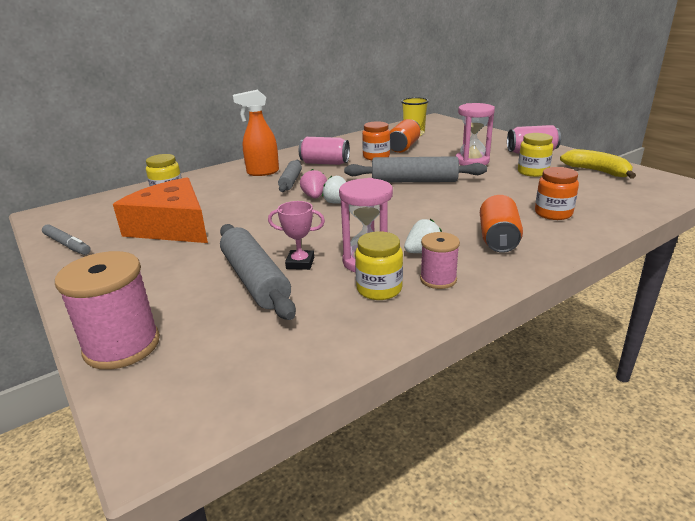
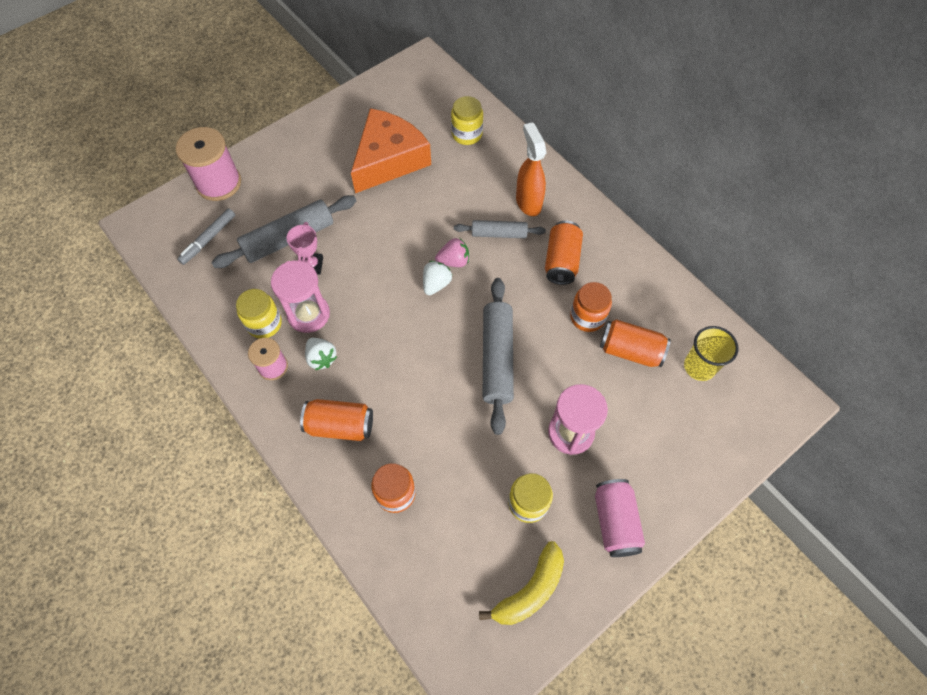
camera: 85 degrees right, 35 degrees up
(67, 245) = (361, 100): grey marker -> grey marker (208, 239)
(325, 163) = (561, 261): pink can -> orange can

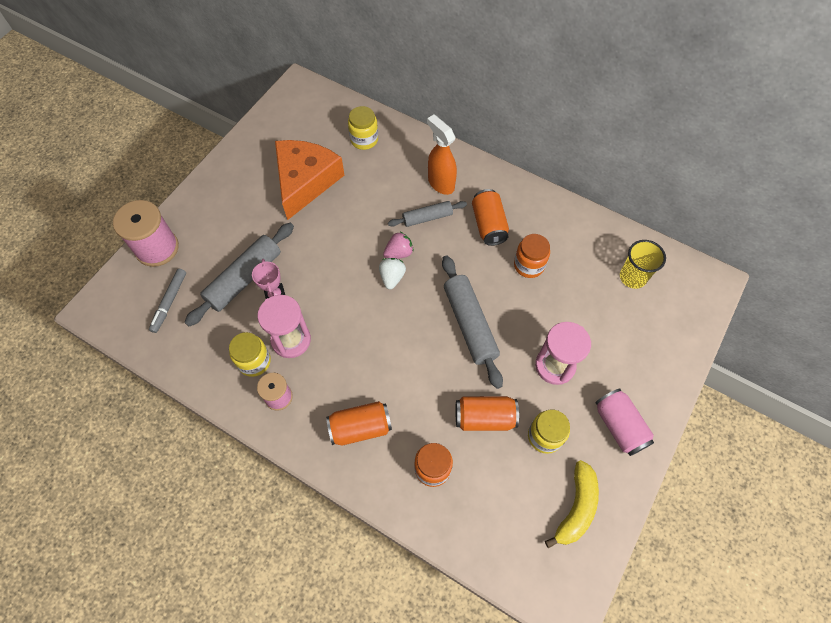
camera: 20 degrees left, 0 degrees up
(321, 358) = (319, 375): white strawberry -> none
(630, 351) = (574, 282): orange can -> orange can (484, 418)

